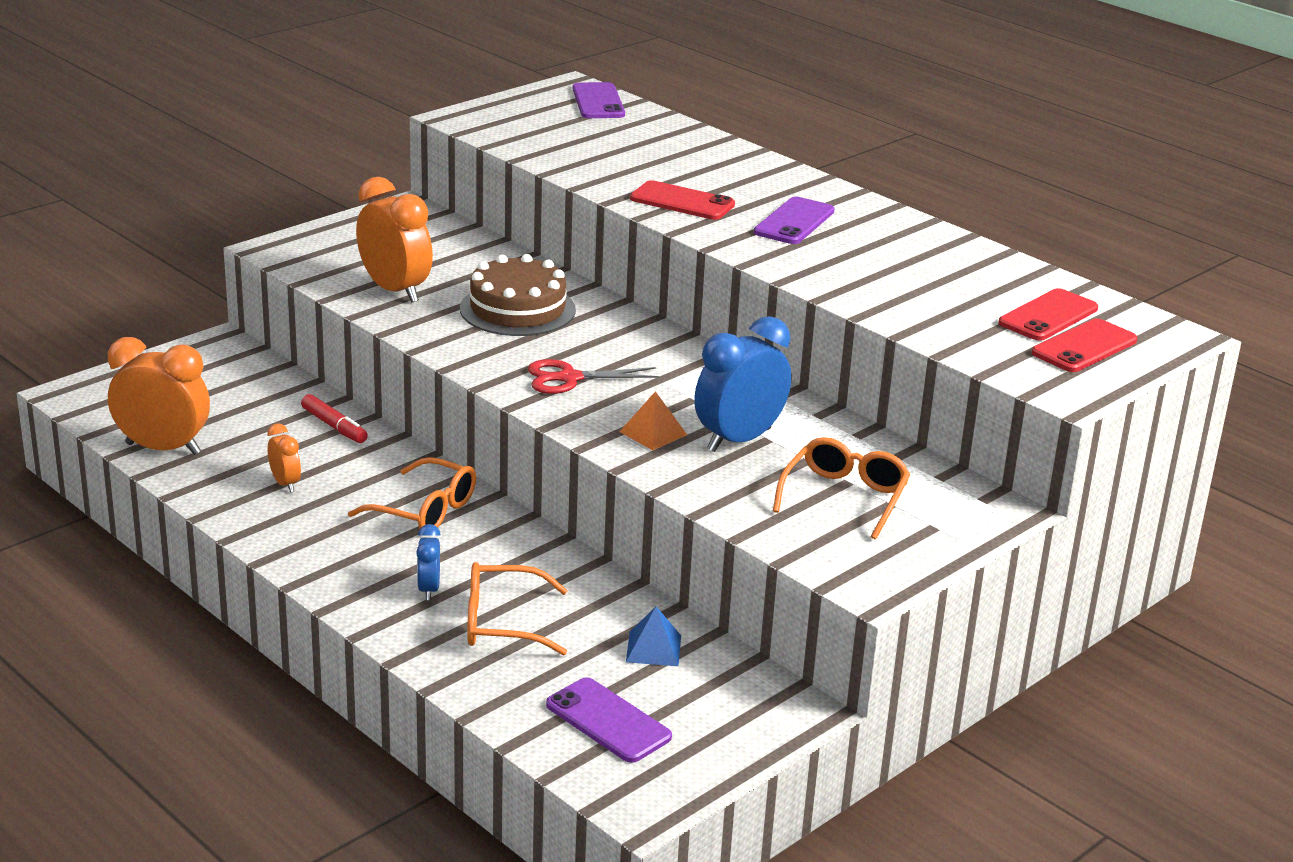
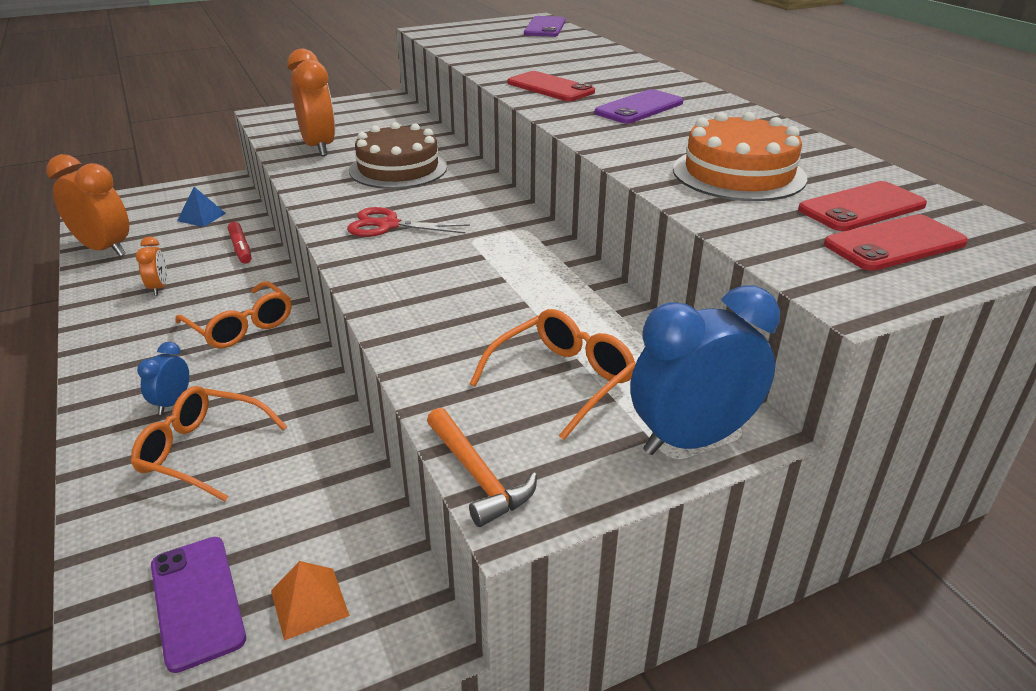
camera: 20 degrees right, 5 degrees up
(653, 433) = (418, 283): orange pyramid -> orange pyramid (309, 603)
(653, 648) = (318, 512): blue pyramid -> blue pyramid (201, 217)
(739, 440) = (495, 300): blue clock -> blue clock (691, 440)
(827, 572) = (477, 476): none -> orange hammer
(932, 292) = (738, 173): none -> orange cake

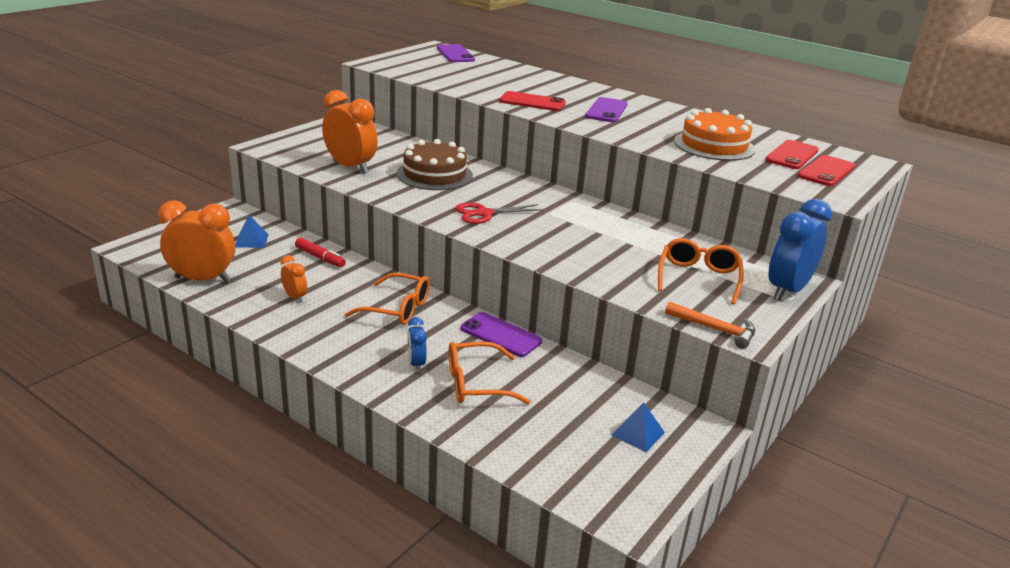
camera: 30 degrees left, 5 degrees down
(197, 601) = (578, 452): purple phone -> purple phone (500, 335)
(309, 603) = (638, 433): orange pyramid -> blue pyramid

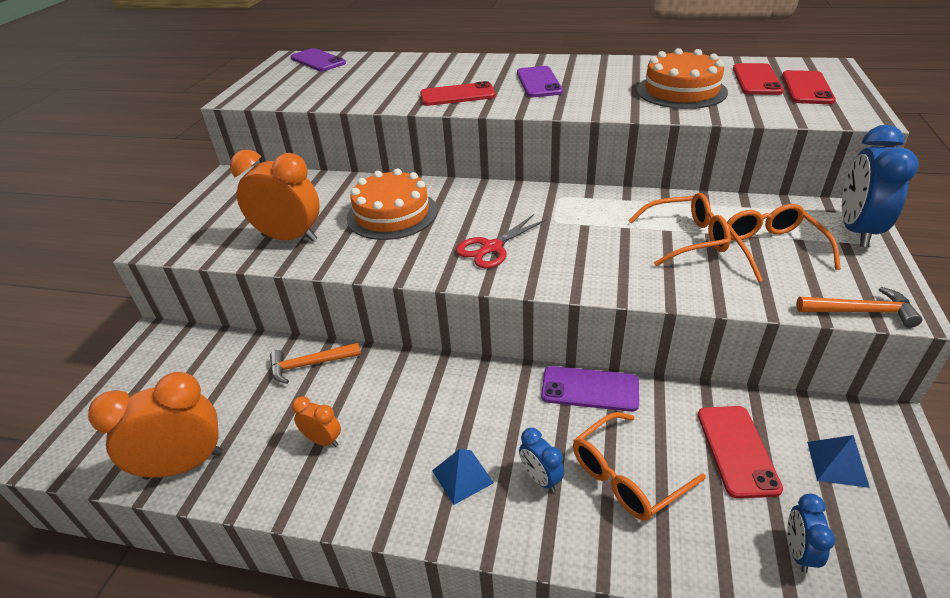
camera: 20 degrees left, 10 degrees up
(251, 240) = (208, 373): blue pyramid -> blue pyramid (462, 476)
(320, 258) = (310, 364): red marker -> orange hammer
(397, 308) = (453, 402): orange glasses -> orange glasses (685, 238)
(434, 174) = (392, 214): brown cake -> orange cake
(551, 458) = (798, 551): none -> blue clock
(571, 401) = (737, 450): none -> red phone

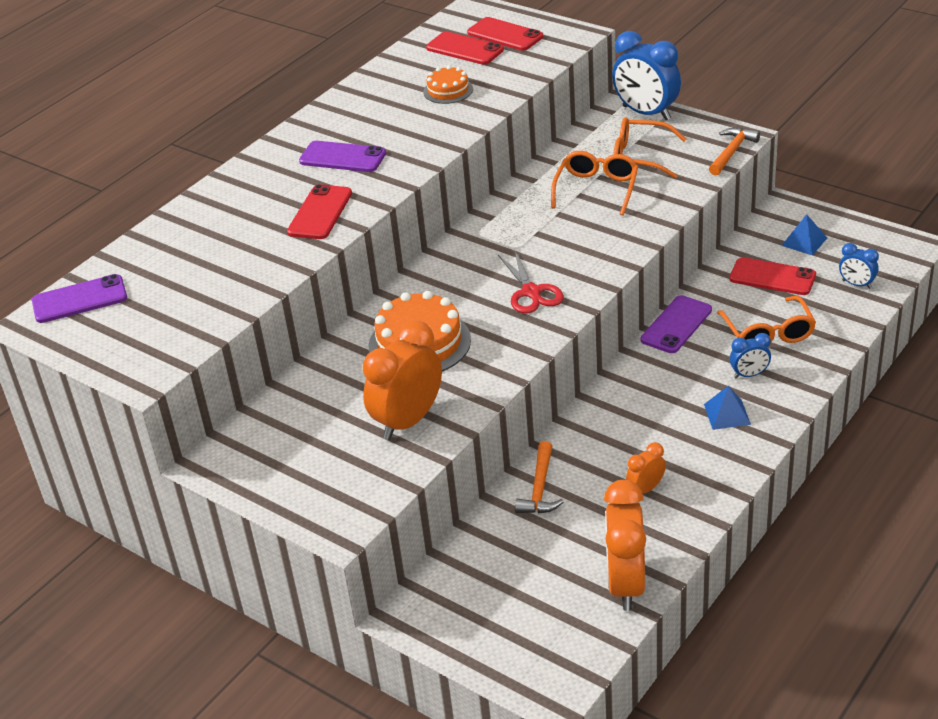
camera: 65 degrees left, 0 degrees up
(681, 91) = (448, 90): orange cake -> orange cake, size x0.56

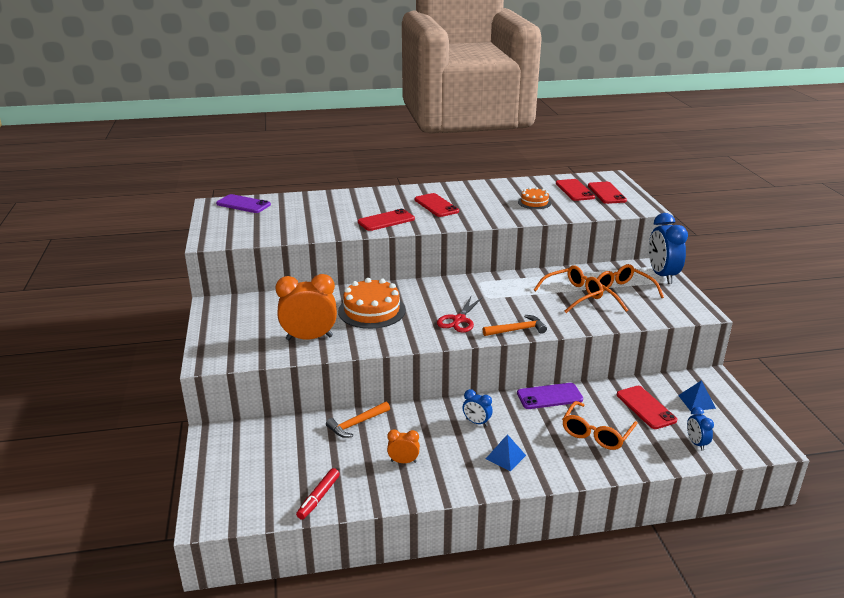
camera: 40 degrees right, 10 degrees down
(342, 157) = (436, 205): purple phone -> red phone
(625, 584) = (318, 498): orange clock -> red marker
(732, 152) = (683, 317): orange hammer -> orange hammer (517, 330)
(749, 375) = (550, 446): blue clock -> blue clock (476, 422)

